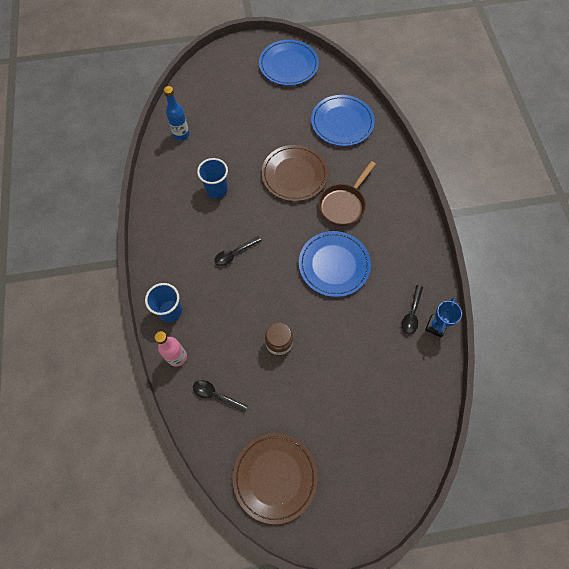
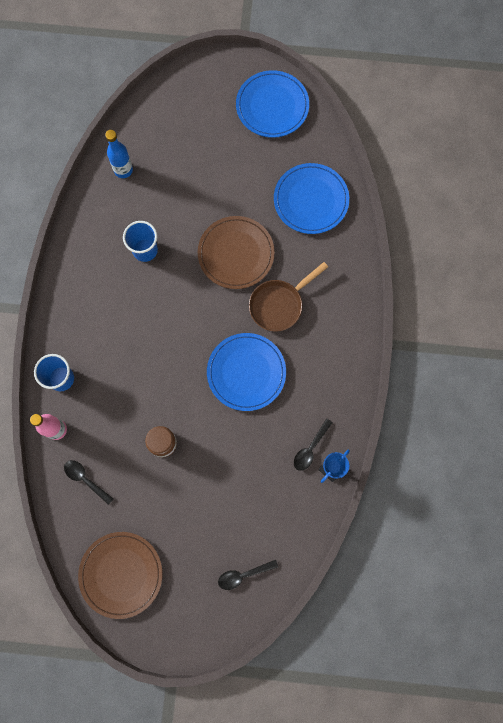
camera: 15 degrees right, 10 degrees up
(235, 253) = (144, 332): black spoon -> black spoon (243, 575)

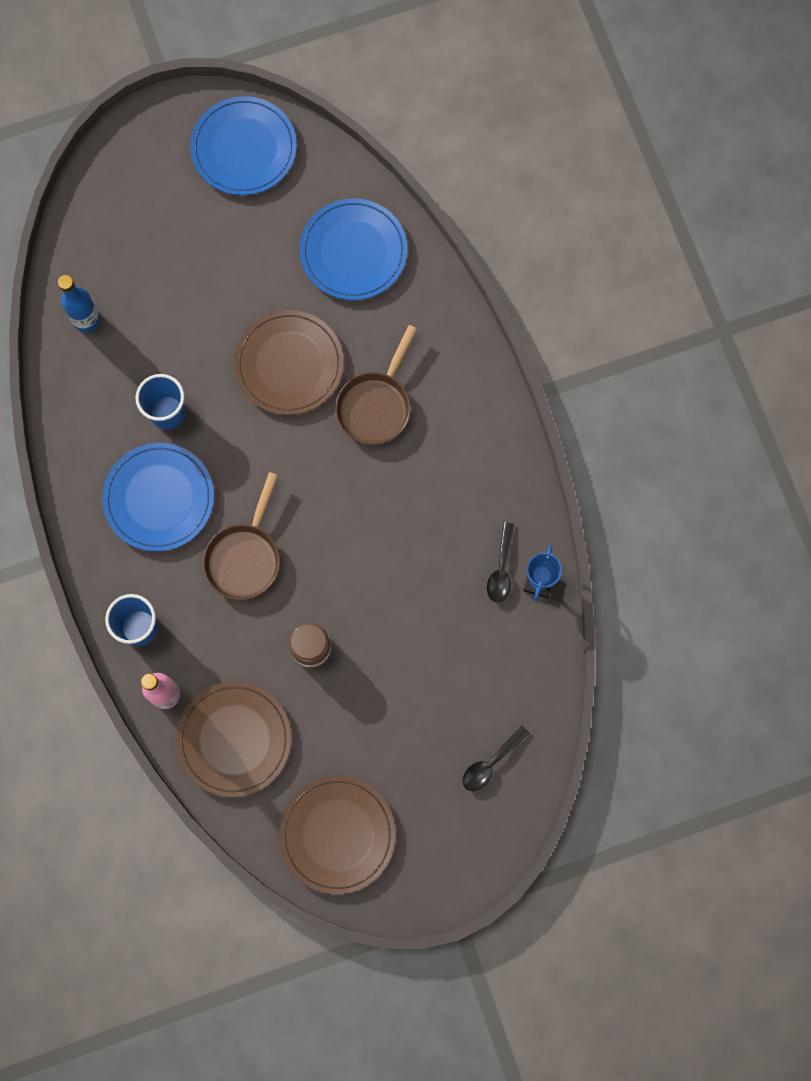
camera: 25 degrees left, 0 degrees up
(85, 479) = (234, 739): black spoon -> brown plate
(149, 364) = (245, 557): none -> brown pan
(246, 372) = (375, 511): blue plate -> blue plate (159, 498)

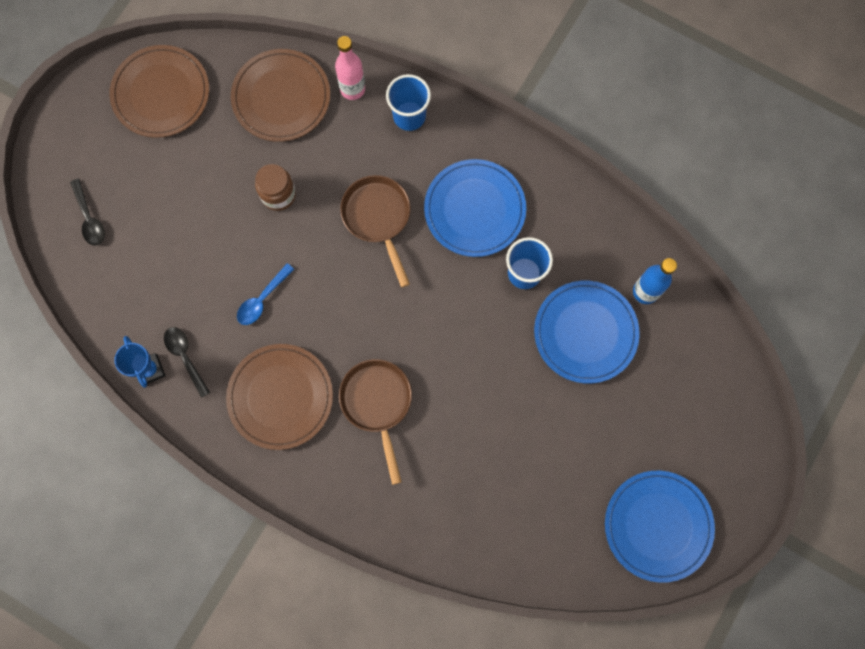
camera: 140 degrees right, 0 degrees up
(289, 364) = (469, 381): brown plate -> brown plate (280, 397)
(353, 251) = (498, 512): blue plate -> blue plate (585, 332)
(399, 566) = (262, 299): none -> blue spoon
(491, 763) = (89, 218): black spoon -> black spoon turned 150 degrees clockwise

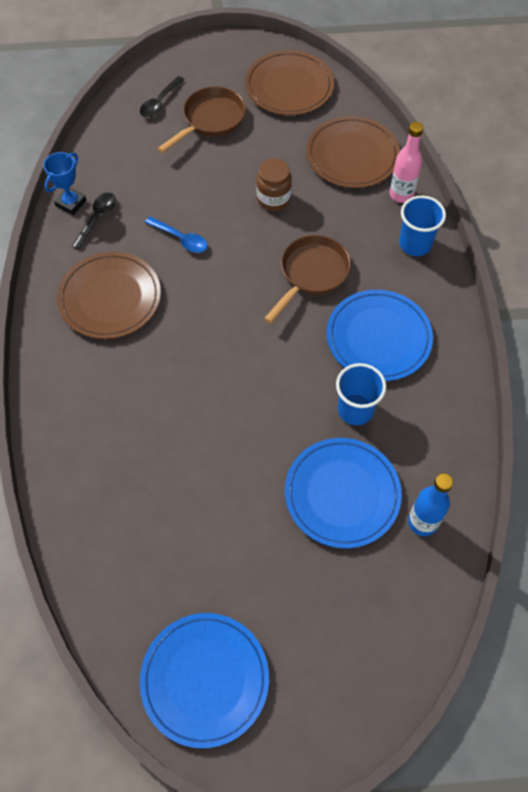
camera: 55 degrees right, 15 degrees down
(262, 299) = (181, 239): blue spoon -> blue spoon turned 150 degrees counterclockwise
(377, 403) = (154, 369): brown pan -> brown pan (210, 120)

